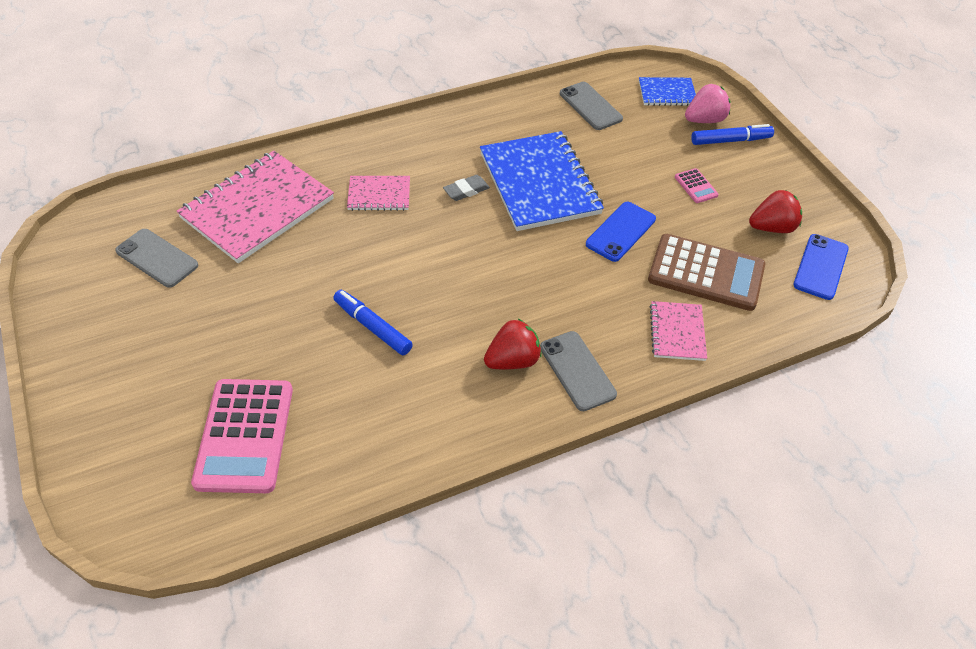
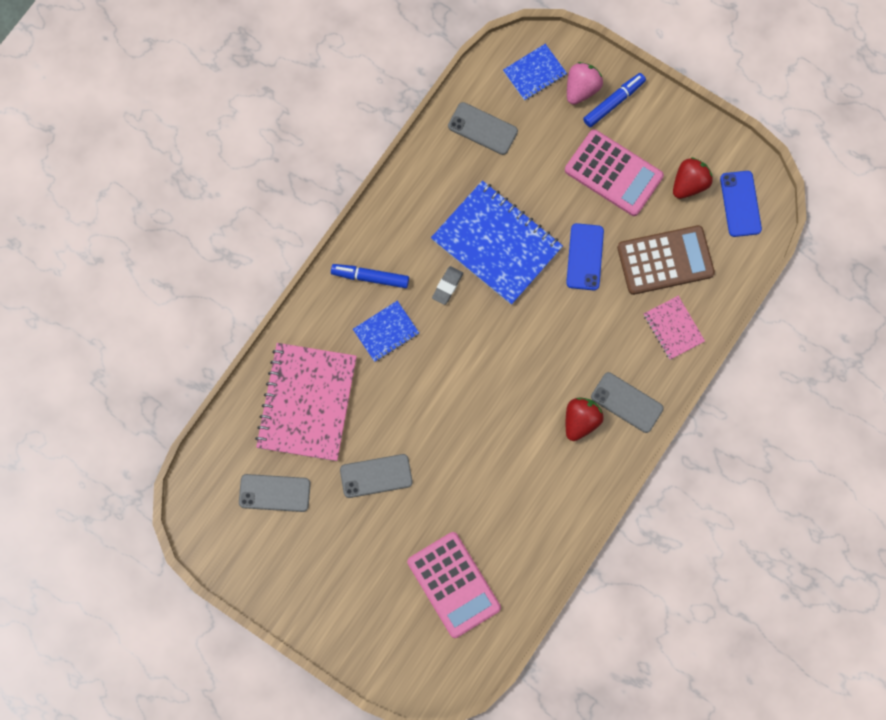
camera: 30 degrees left, 25 degrees up
(262, 295) = (376, 476): none -> grey phone
(373, 327) = (471, 453): blue marker -> blue marker (370, 277)
(379, 195) = (386, 332): pink notebook -> blue notebook
(696, 186) = (613, 173): pink calculator -> pink calculator, size x2.30

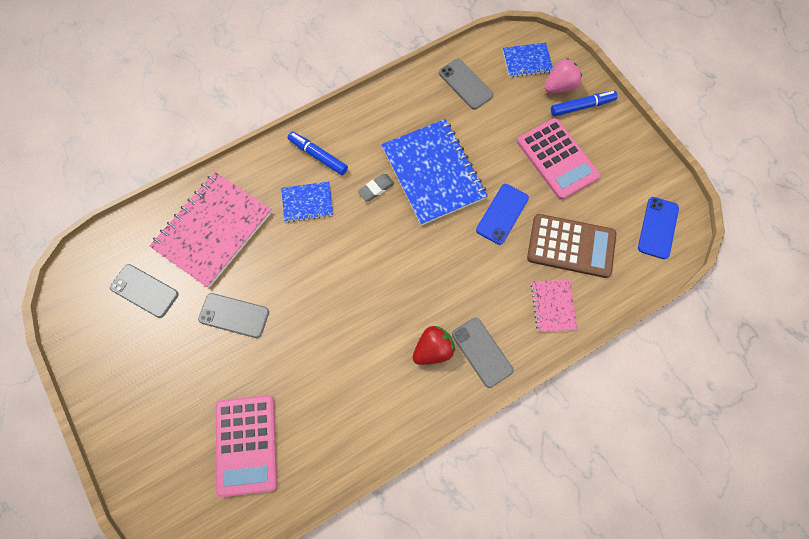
camera: 25 degrees right, 5 degrees down
(689, 184) = (619, 193): red strawberry -> none

